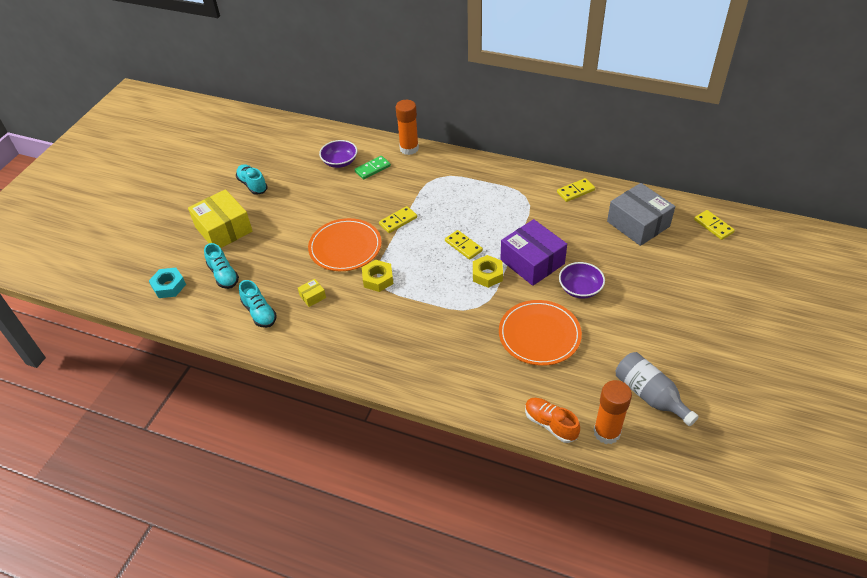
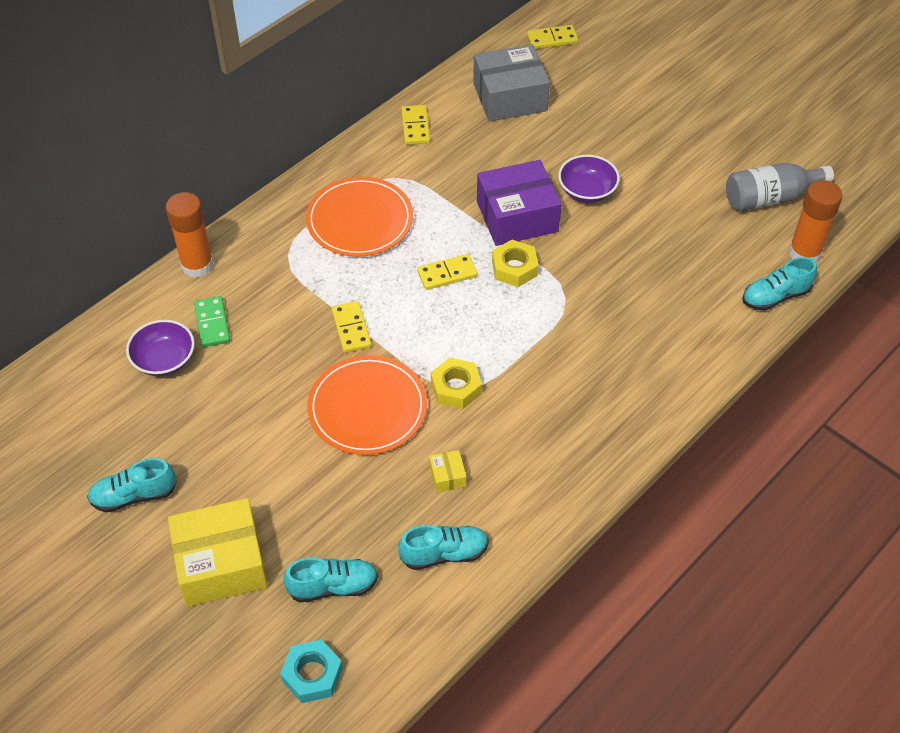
camera: 70 degrees left, 5 degrees up
(539, 335) = (641, 256): orange plate -> orange plate (360, 220)
(550, 424) = (775, 296): orange shoe -> turquoise shoe

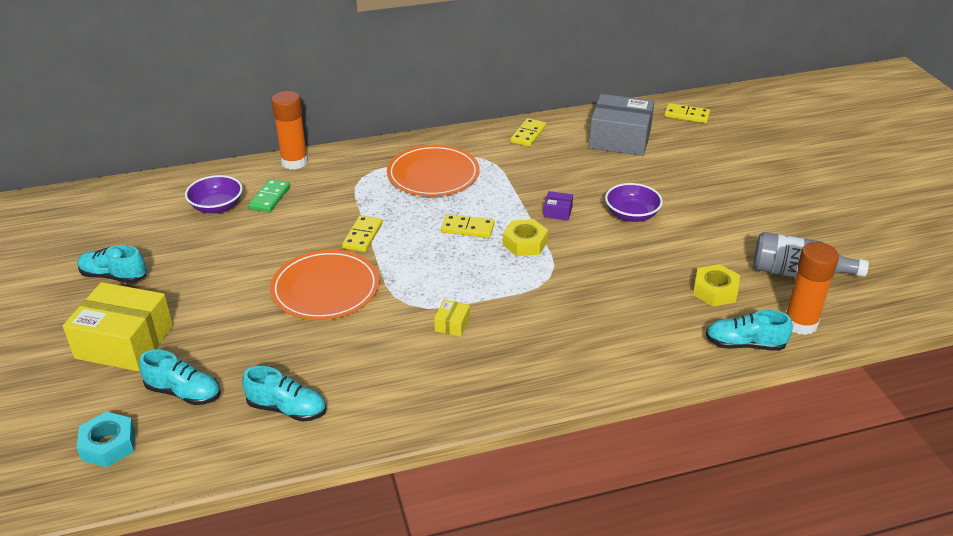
camera: 30 degrees right, 15 degrees down
(447, 476) = (341, 357): yellow box -> yellow box (452, 324)
(456, 388) = (404, 302): yellow nut -> yellow nut (715, 291)
(517, 216) = (557, 212): purple box -> purple box, size x0.42

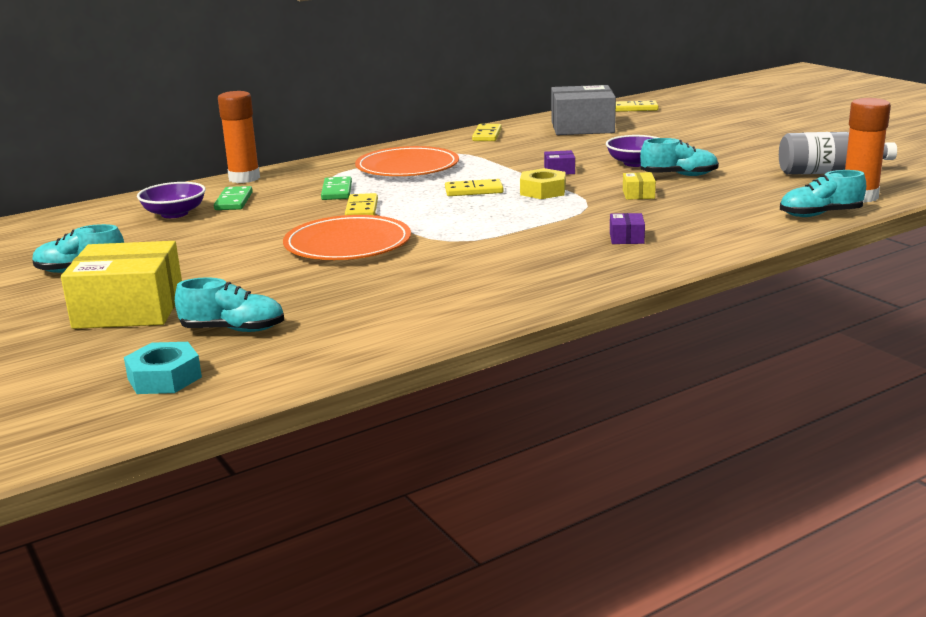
camera: 15 degrees left, 15 degrees down
(287, 409) = (370, 321): turquoise shoe -> turquoise shoe (679, 175)
(357, 201) = (337, 191): none -> green domino
(452, 324) = (511, 245): yellow box -> yellow box (638, 194)
(553, 339) = (626, 238): none -> purple box
(715, 291) = (760, 191): yellow nut -> none

